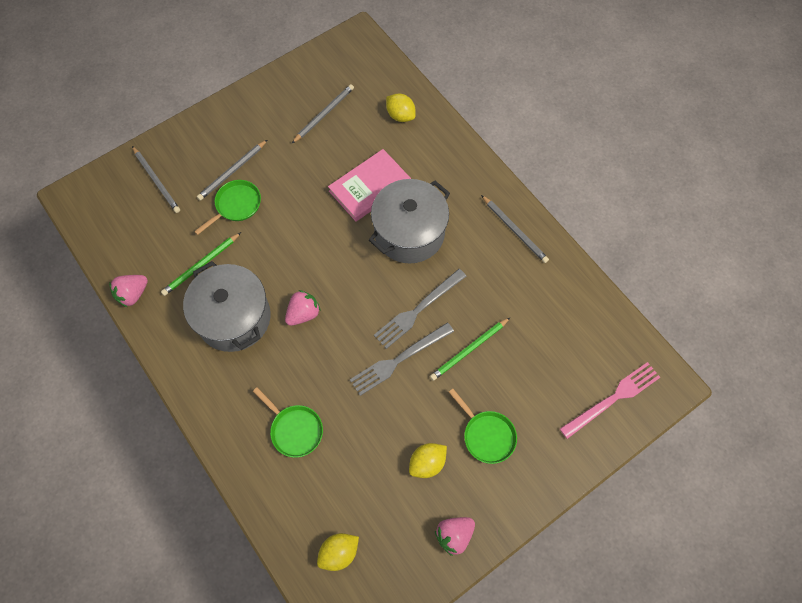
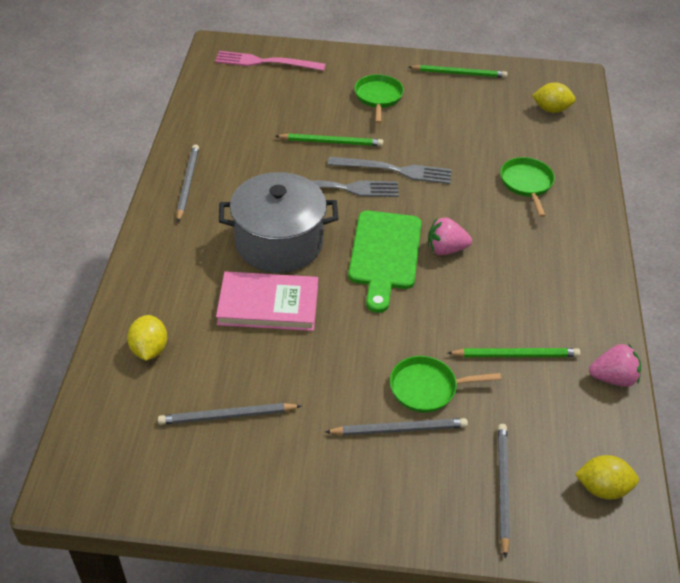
camera: 140 degrees left, 20 degrees down
(234, 318) = (516, 288): grey pot -> none
(338, 277) = (384, 255): none -> green cutting board
(427, 463) = (439, 110): yellow lemon -> yellow lemon (602, 488)
(454, 535) = (459, 73): pink strawberry -> green pencil

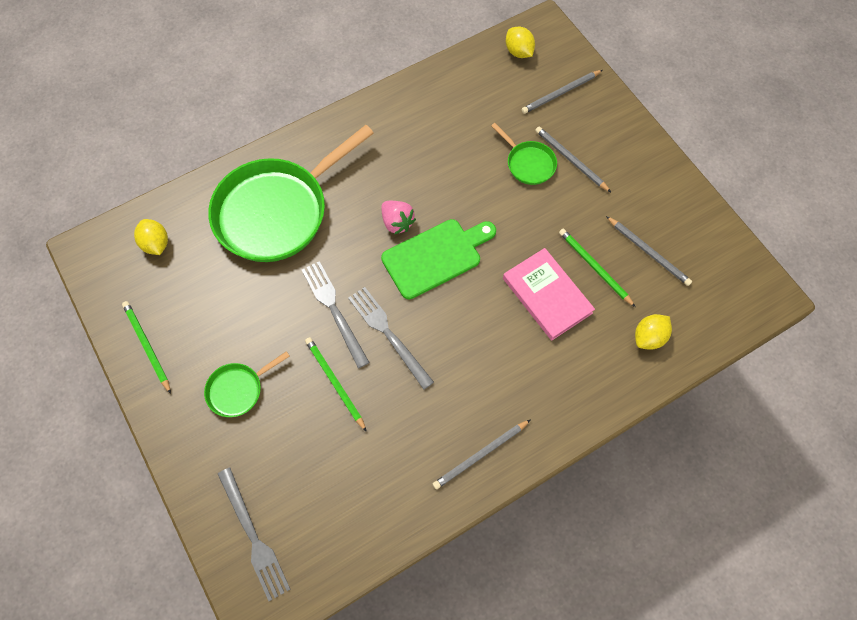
camera: 125 degrees left, 20 degrees up
(266, 62) = (253, 537): pink fork -> grey fork
(279, 242) = (484, 333): grey pot -> none
(516, 355) = (460, 133): green pencil -> green pencil (594, 267)
(526, 184) = (277, 211): green pan -> green pan, size x2.25
(613, 378) = (434, 79): pink strawberry -> none

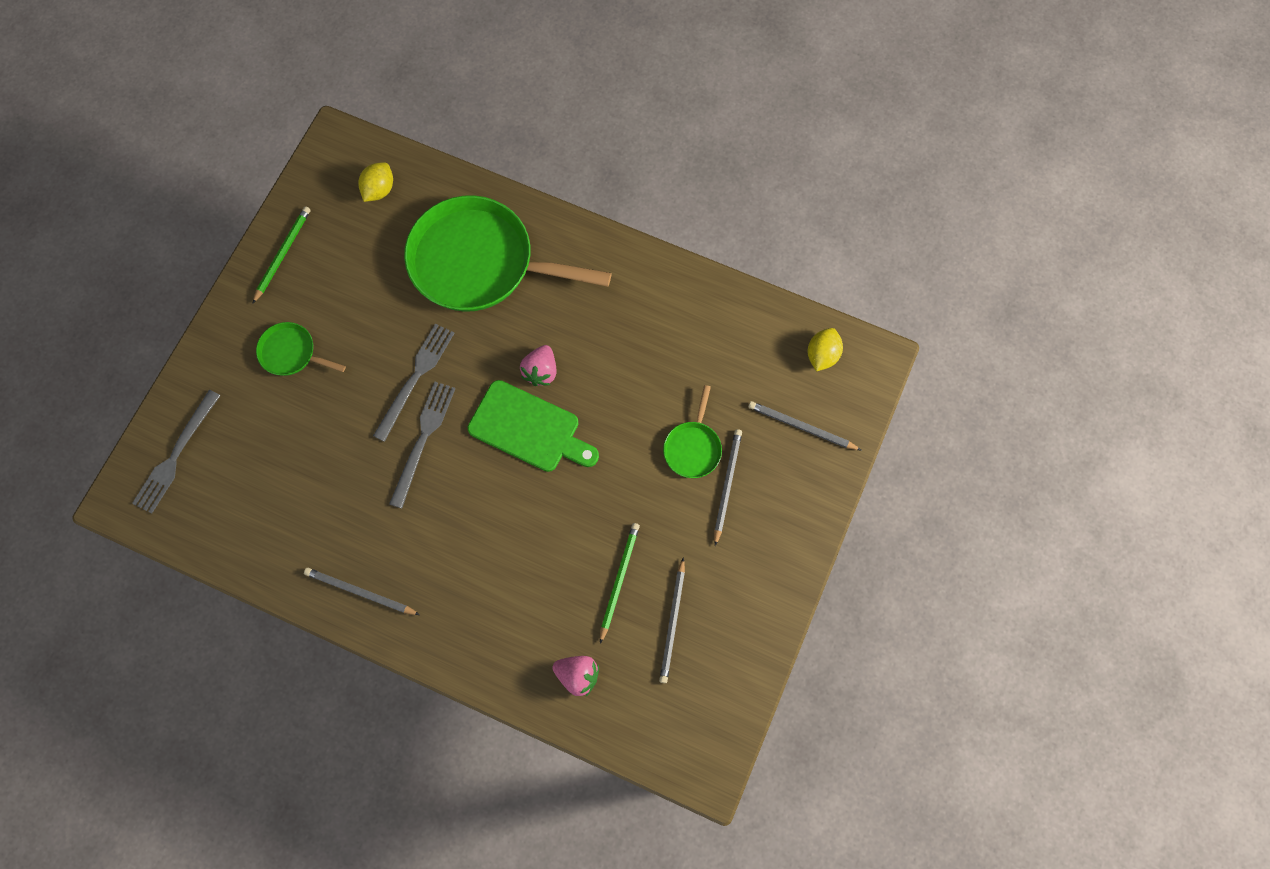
camera: 55 degrees right, 5 degrees up
(335, 383) = (348, 426): green pencil -> none
(547, 295) = (557, 554): pink book -> none
(649, 337) = (577, 675): yellow lemon -> pink strawberry

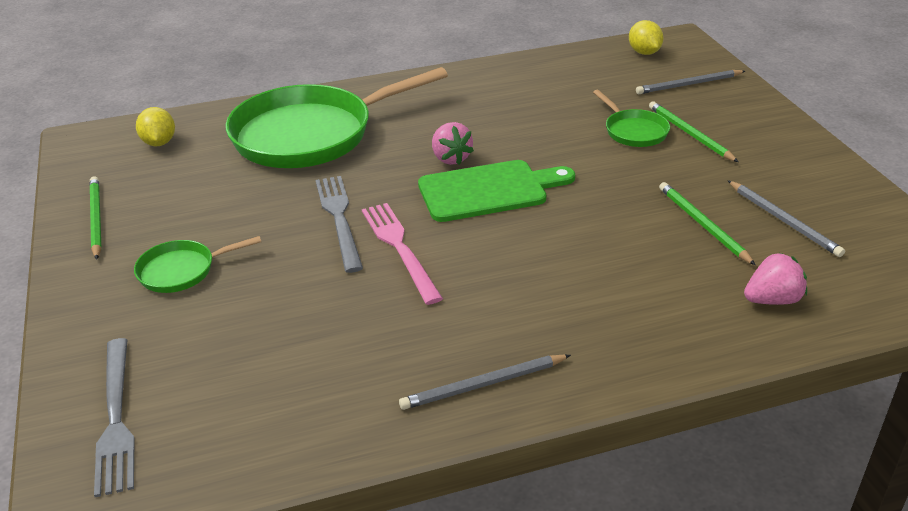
camera: 40 degrees left, 35 degrees down
(423, 439) = (399, 248): grey fork -> pink fork
(727, 485) = (689, 134): grey pencil -> green pencil

